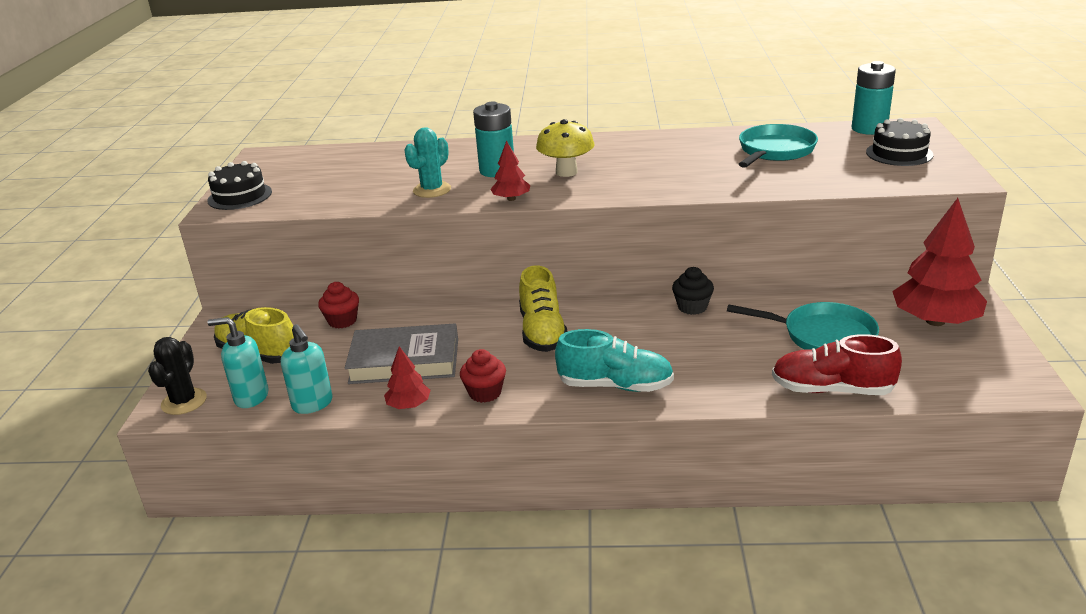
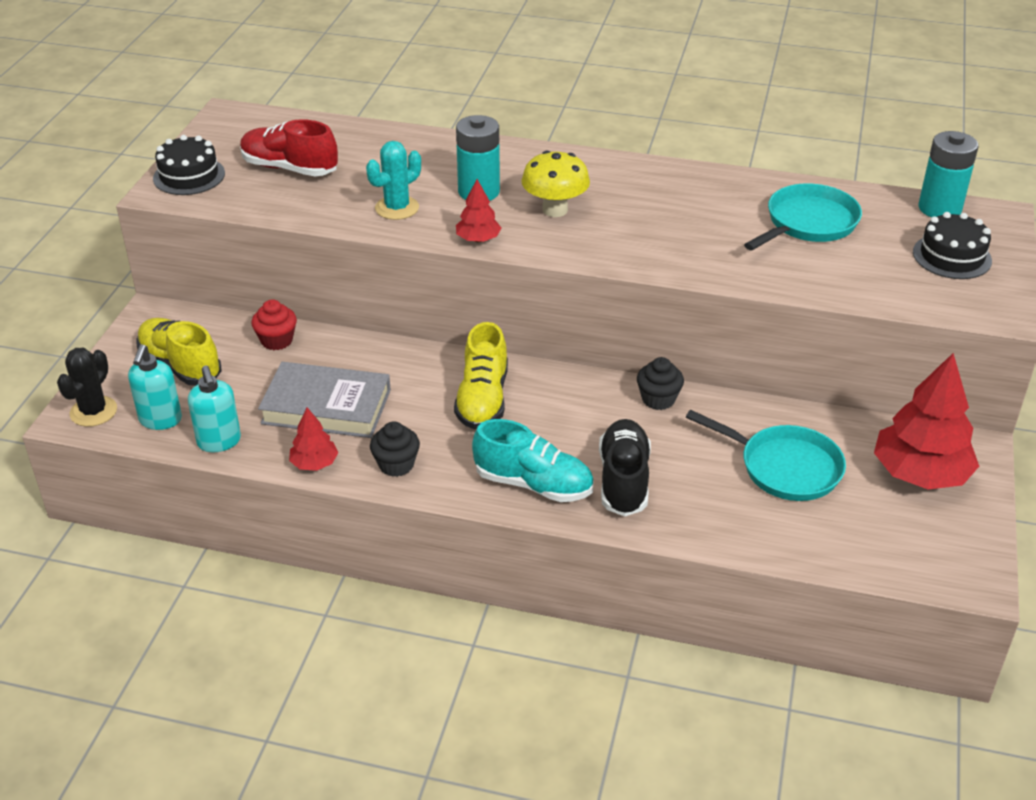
camera: 10 degrees right, 10 degrees up
(251, 397) = (160, 420): turquoise soap dispenser -> turquoise soap dispenser turned 105 degrees counterclockwise
(485, 393) = (396, 464): red cupcake -> black cupcake
(693, 369) = (624, 480): none -> black shoe
(832, 390) = (759, 538): red shoe -> red shoe (290, 168)

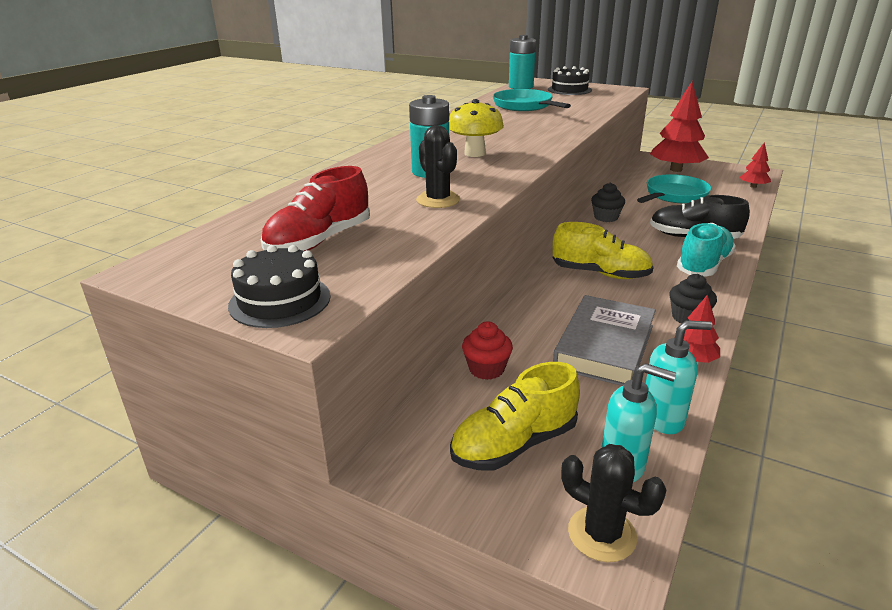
camera: 75 degrees left, 10 degrees down
(397, 208) = (438, 200): turquoise cactus -> black cactus
(478, 239) = (507, 177): red tree -> red tree (753, 186)

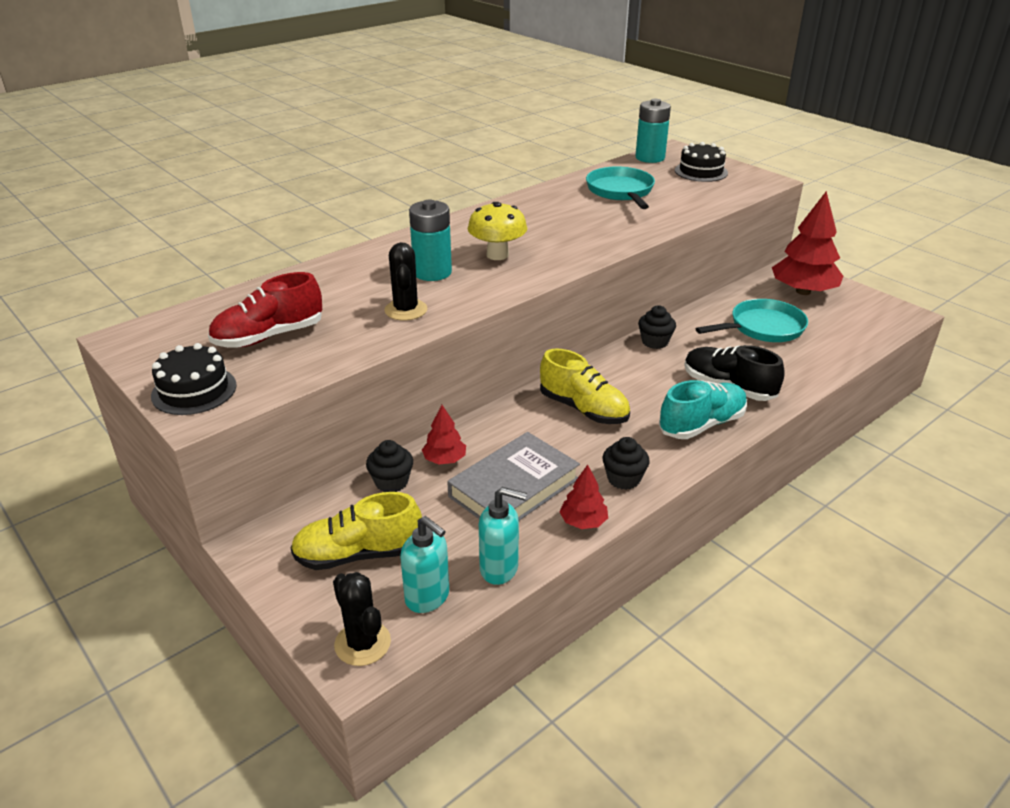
camera: 20 degrees right, 5 degrees up
(486, 369) = (391, 482): red cupcake -> black cupcake
(753, 186) = (874, 334): red tree -> red tree (444, 459)

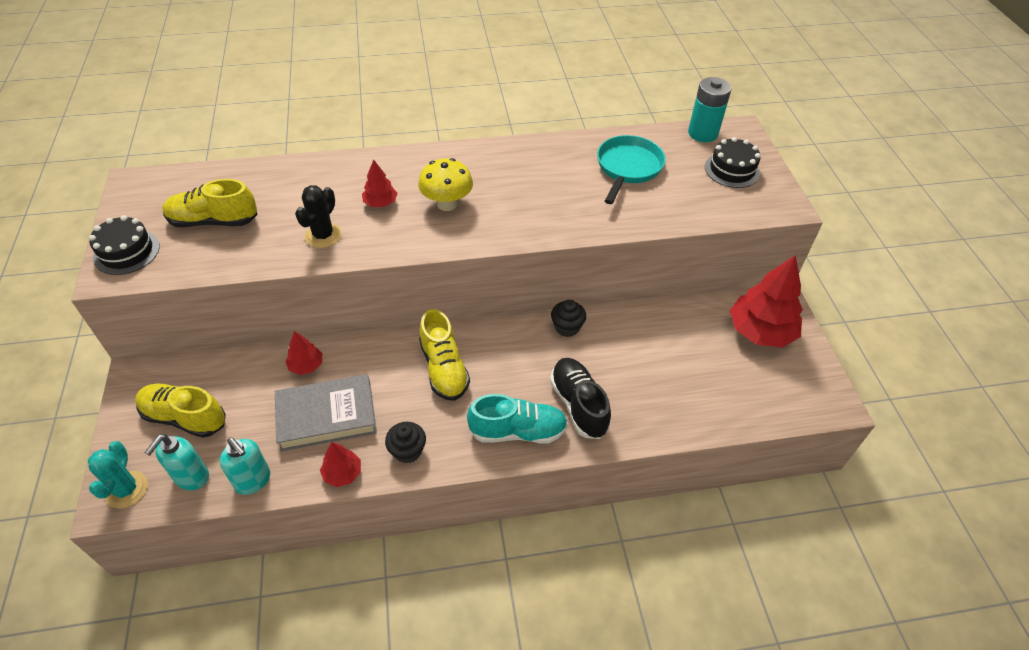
camera: 30 degrees right, 15 degrees up
(269, 336) = (214, 221): red shoe -> yellow shoe
(362, 643) = (126, 490): black cactus -> turquoise cactus
(391, 482) = (256, 367): black cupcake -> none
(428, 597) = (191, 477): turquoise soap dispenser -> turquoise soap dispenser turned 45 degrees clockwise
(432, 272) = (380, 203): turquoise battery -> red tree
(762, 328) = (676, 356): turquoise pan -> none

